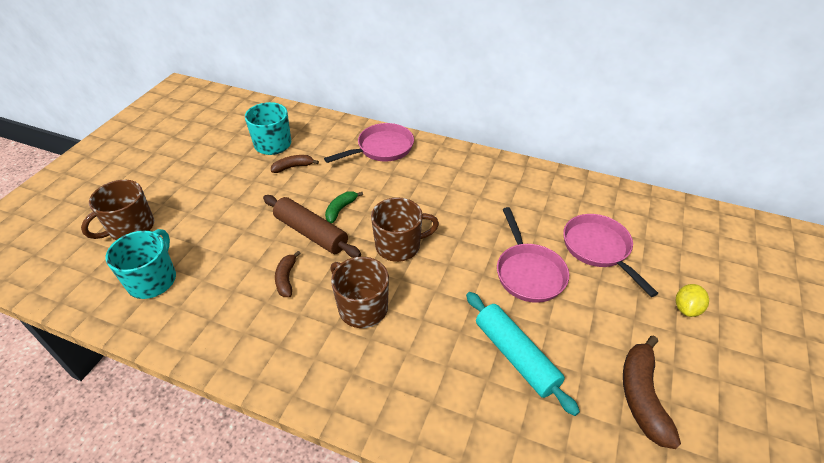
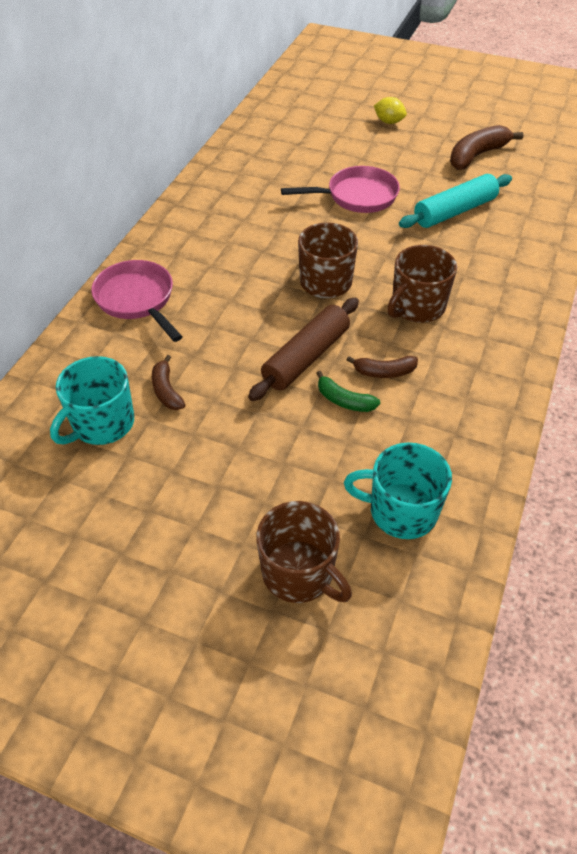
camera: 90 degrees left, 5 degrees up
(340, 209) = (262, 333): green banana -> green banana (344, 400)
(598, 249) = (323, 153): pink pan -> none
(642, 396) = (477, 155): brown banana -> brown banana turned 135 degrees clockwise

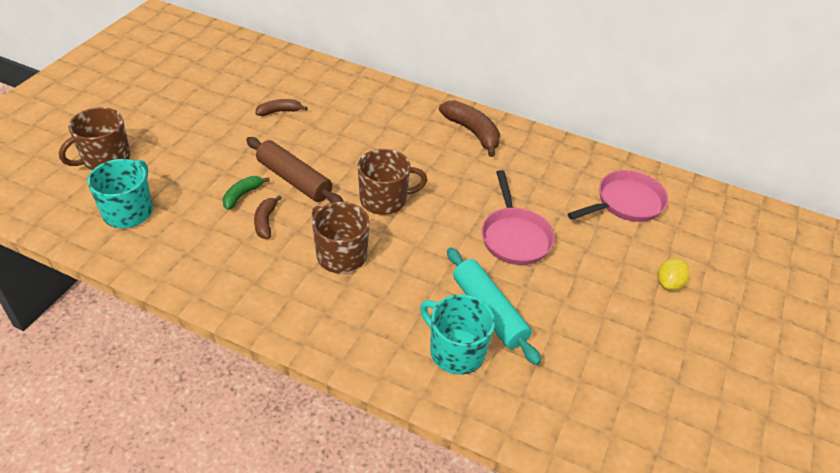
camera: 90 degrees right, 5 degrees down
(102, 424) = (258, 85): turquoise mug -> turquoise mug (456, 351)
(137, 300) = (376, 100): pink pan -> pink pan (625, 203)
(477, 155) = (606, 356): brown banana -> brown banana (472, 132)

